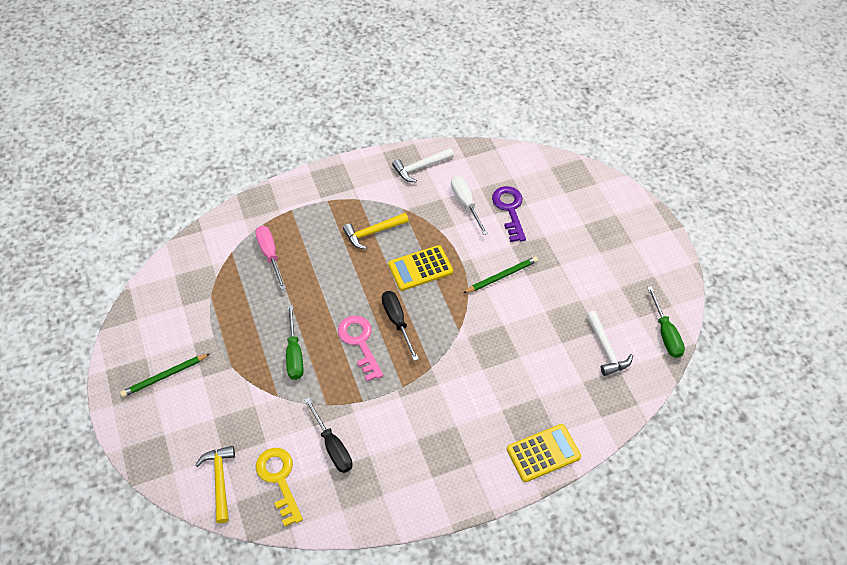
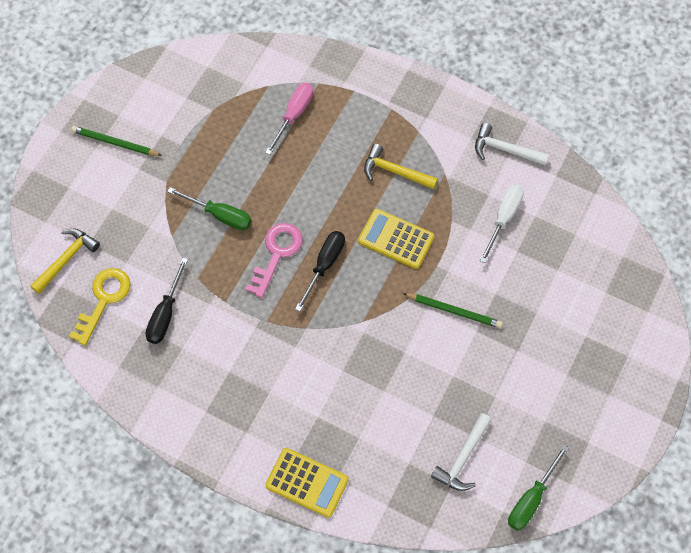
camera: 50 degrees right, 10 degrees up
(294, 354) = (220, 215): green screwdriver -> green screwdriver turned 105 degrees counterclockwise
(509, 210) = (535, 260): purple key -> none

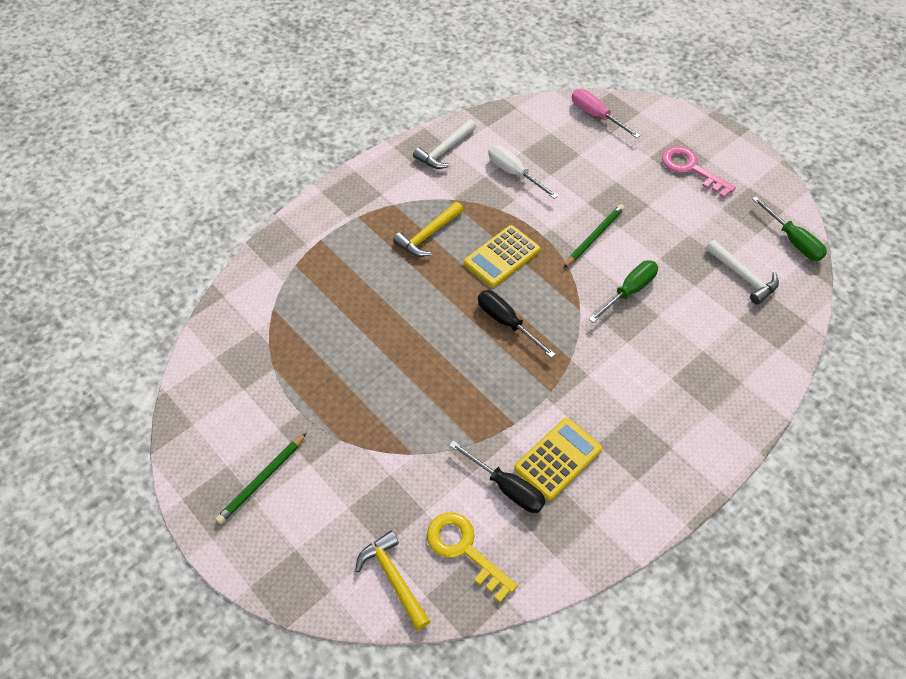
camera: 70 degrees left, 10 degrees down
(220, 215) = (407, 398): green screwdriver -> green screwdriver (629, 291)
(276, 254) = (476, 360): pink key -> pink key (691, 169)
(294, 115) = (321, 297): pink screwdriver -> pink screwdriver (596, 115)
(307, 482) = (740, 408): yellow calculator -> yellow calculator (558, 459)

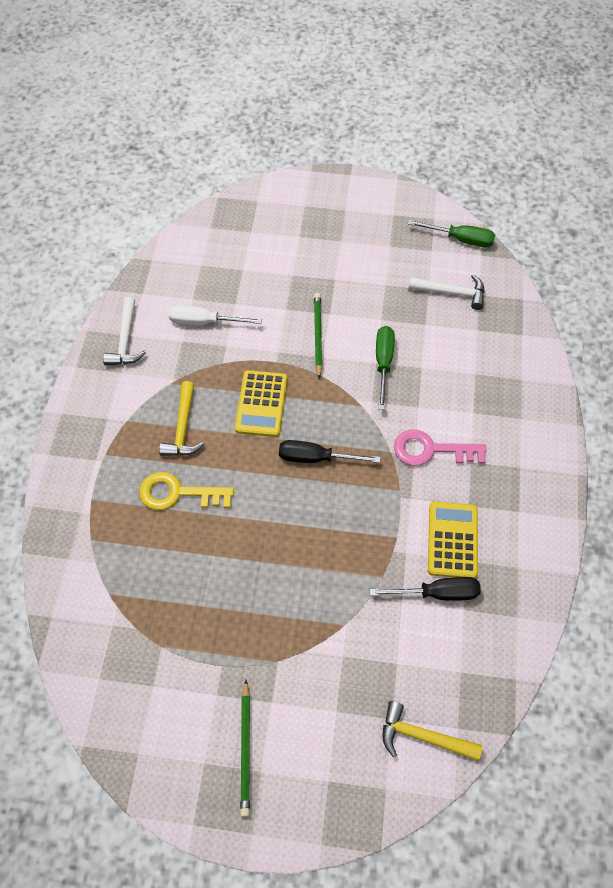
camera: 40 degrees left, 5 degrees up
(464, 550) = (452, 668): yellow key -> yellow key (178, 493)
(596, 115) = (225, 226): pink screwdriver -> none
(691, 169) = (339, 226): pink key -> pink key (431, 450)

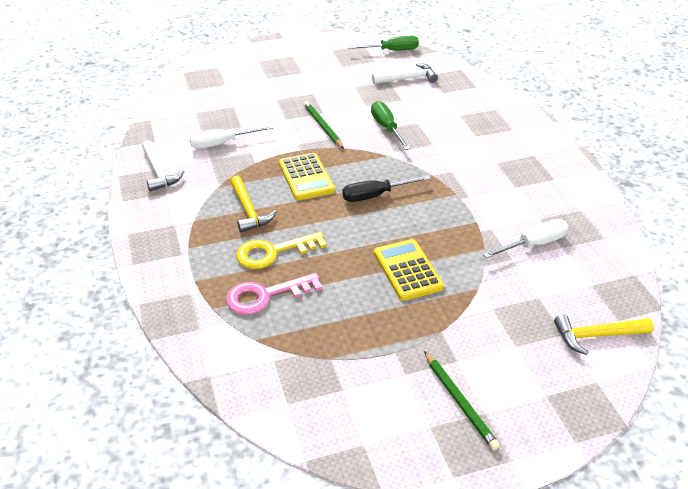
camera: 25 degrees left, 20 degrees down
(431, 450) = (461, 165): pink key -> pink key (266, 295)
(437, 593) = (534, 244): black screwdriver -> white screwdriver
(452, 540) = (520, 210): yellow calculator -> yellow calculator (407, 270)

